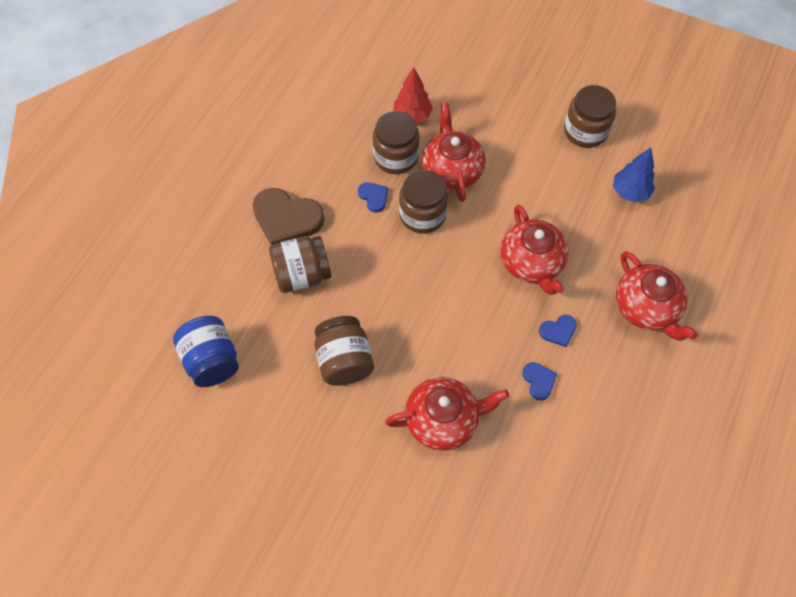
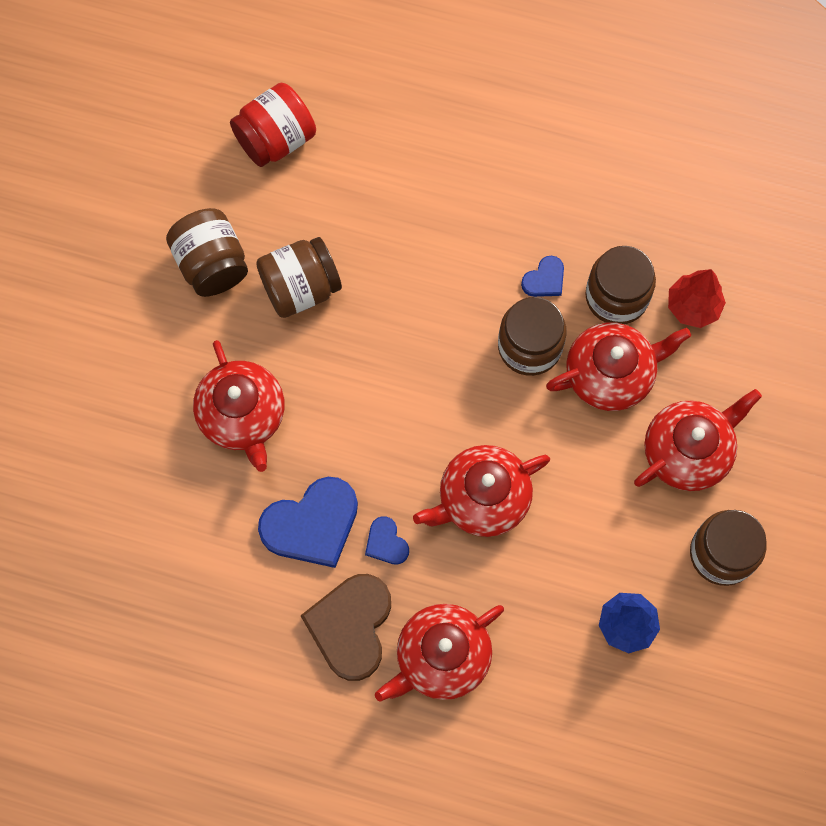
camera: 80 degrees right, 10 degrees up
(212, 361) = (276, 139): blue jar -> red jar
(286, 218) = (488, 178): brown heart -> brown heart (351, 626)
(302, 275) = (409, 214): brown jar -> brown jar (211, 264)
(513, 137) = (688, 451): none -> red teapot
(539, 381) = (312, 524): blue heart -> blue heart, size x2.05

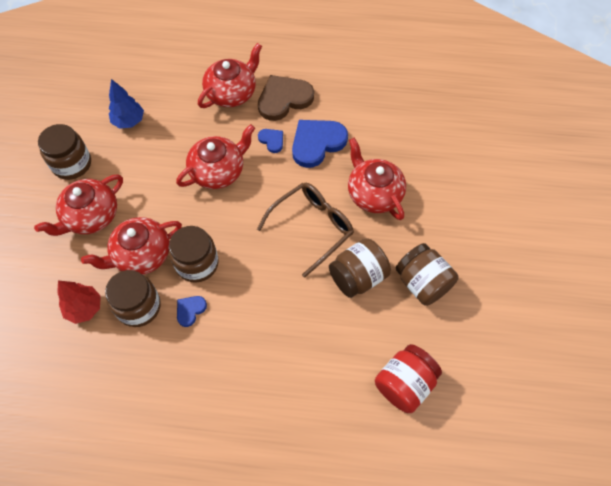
camera: 170 degrees right, 10 degrees down
(350, 374) = (312, 227): none -> brown glasses
(351, 626) = (284, 99): brown heart -> brown heart turned 120 degrees counterclockwise

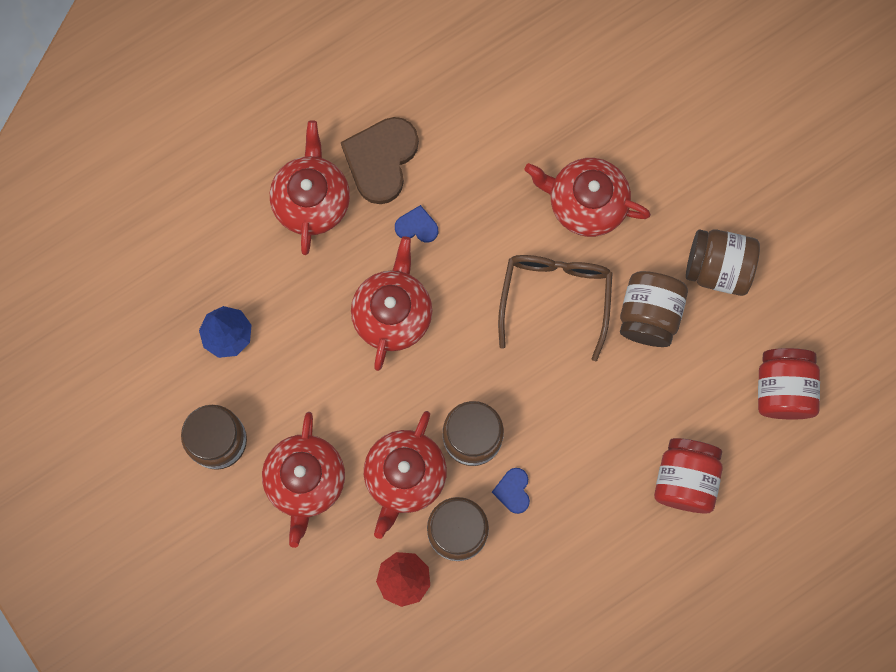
camera: 40 degrees left, 15 degrees up
(295, 387) = (685, 479): none -> red jar
(317, 143) = (470, 189): blue heart -> none

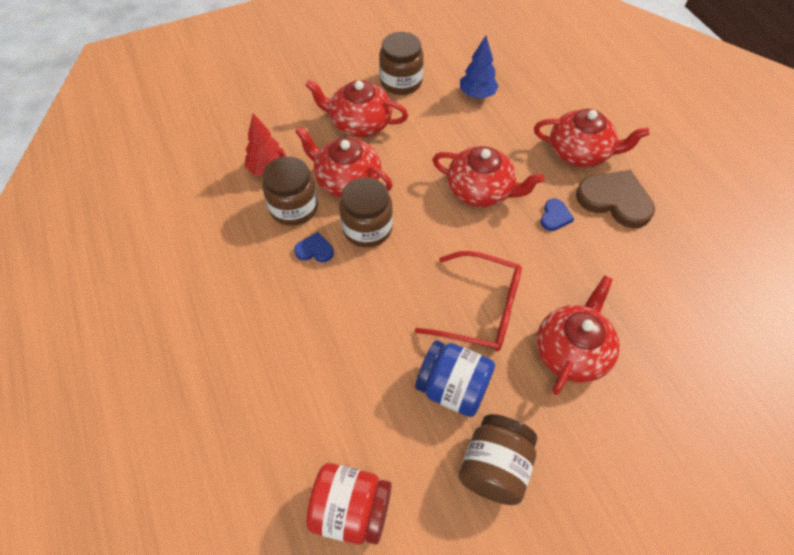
camera: 100 degrees right, 20 degrees down
(555, 297) = (480, 309): brown glasses -> red glasses
(649, 315) = (453, 388): brown jar -> blue jar
(685, 479) = (284, 390): red jar -> none

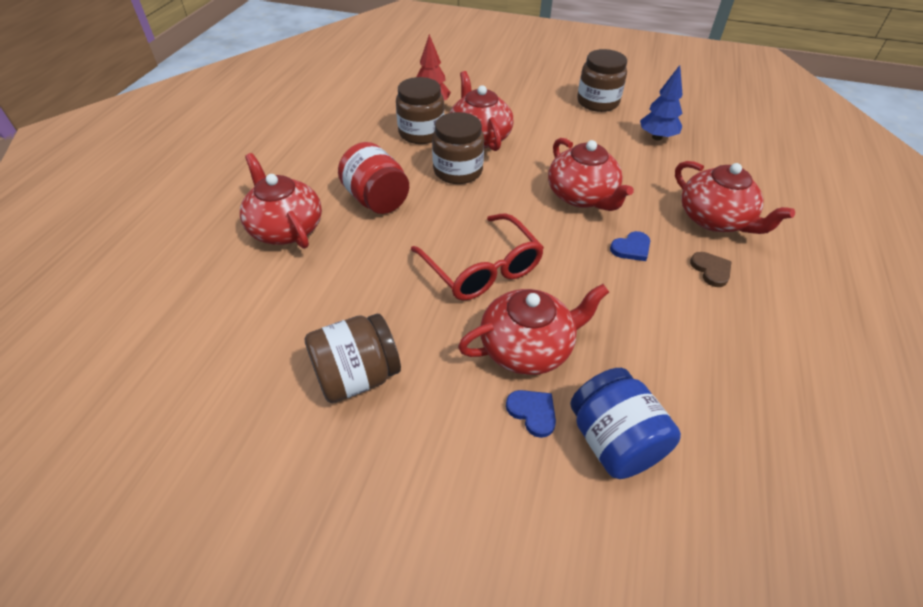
camera: 40 degrees right, 10 degrees down
(314, 250) = (404, 163): blue heart -> blue heart (532, 412)
(351, 510) = (226, 322): red jar -> red jar (376, 200)
(359, 123) = (532, 111): red teapot -> red teapot (286, 228)
(453, 388) = (394, 303): blue jar -> blue jar (614, 441)
(615, 200) = (711, 270): brown heart -> brown heart, size x0.49

